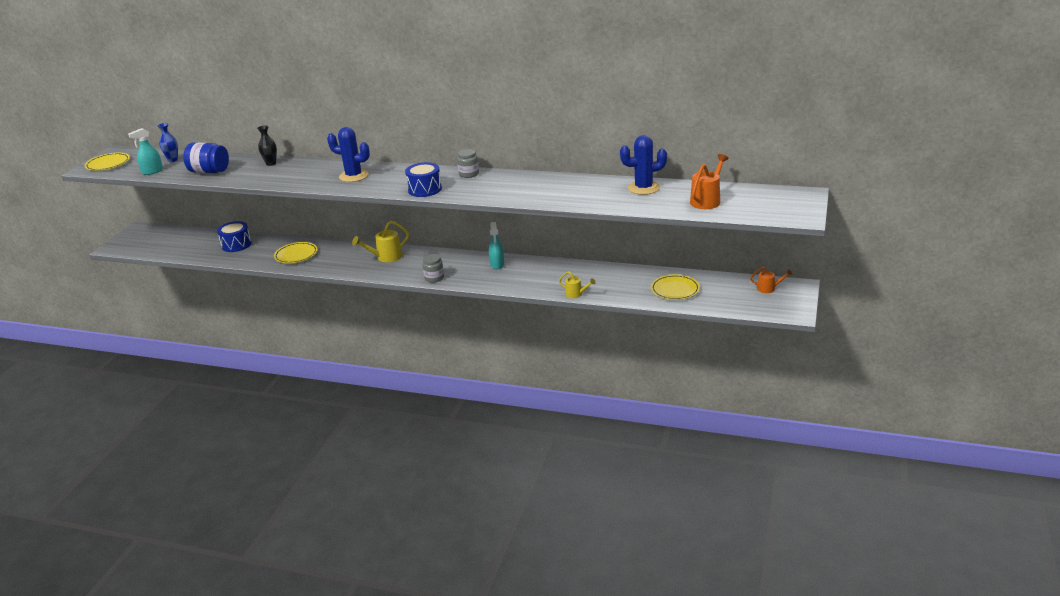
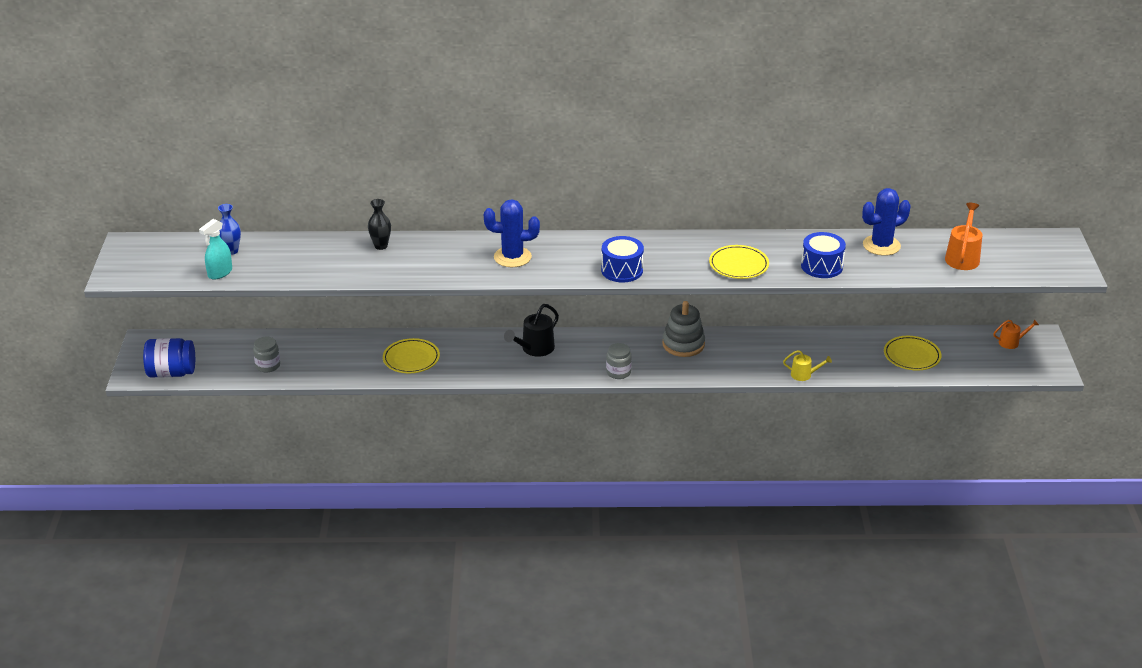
camera: 20 degrees left, 5 degrees up
(108, 164) = (139, 266): yellow plate -> yellow plate (738, 265)
(209, 171) = (304, 266): blue jar -> blue jar (172, 373)
(236, 245) = (314, 352): blue drum -> blue drum (821, 266)
(386, 257) = (534, 349): yellow watering can -> black watering can
(469, 174) = (659, 242): grey jar -> grey jar (268, 365)
(497, 264) = (683, 344): turquoise spray bottle -> grey stacking toy

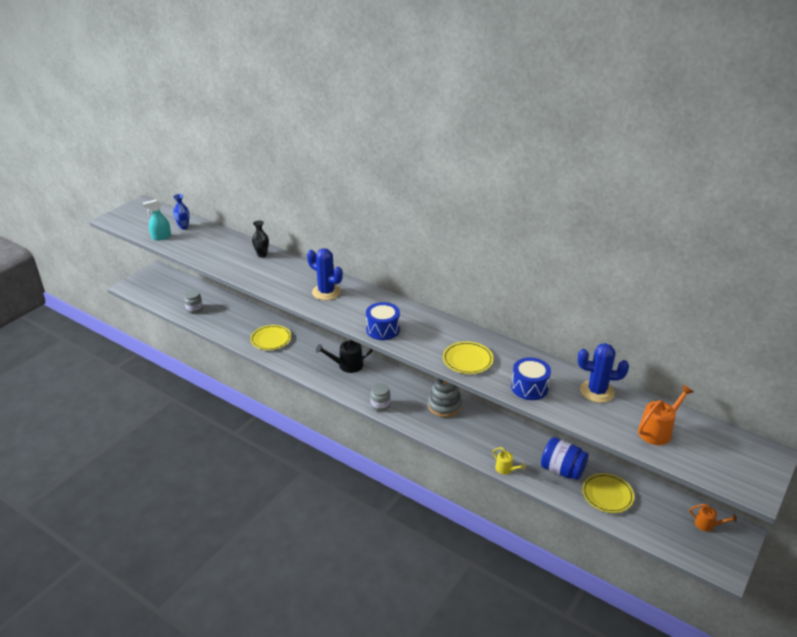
camera: 35 degrees right, 0 degrees up
(172, 373) = (146, 293): blue jar -> blue jar (562, 470)

